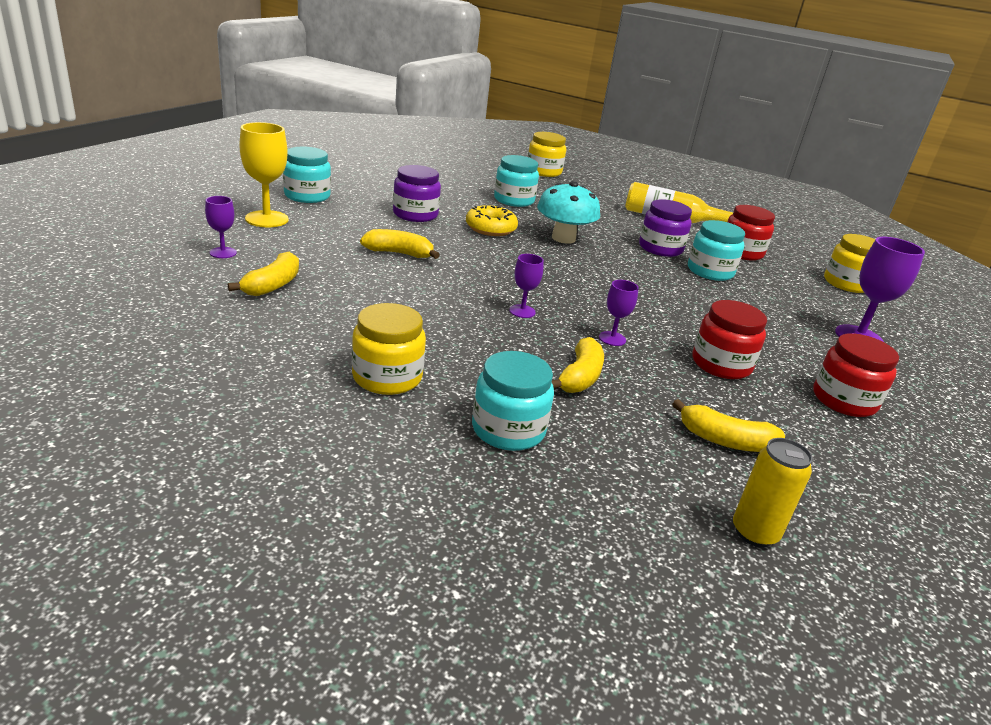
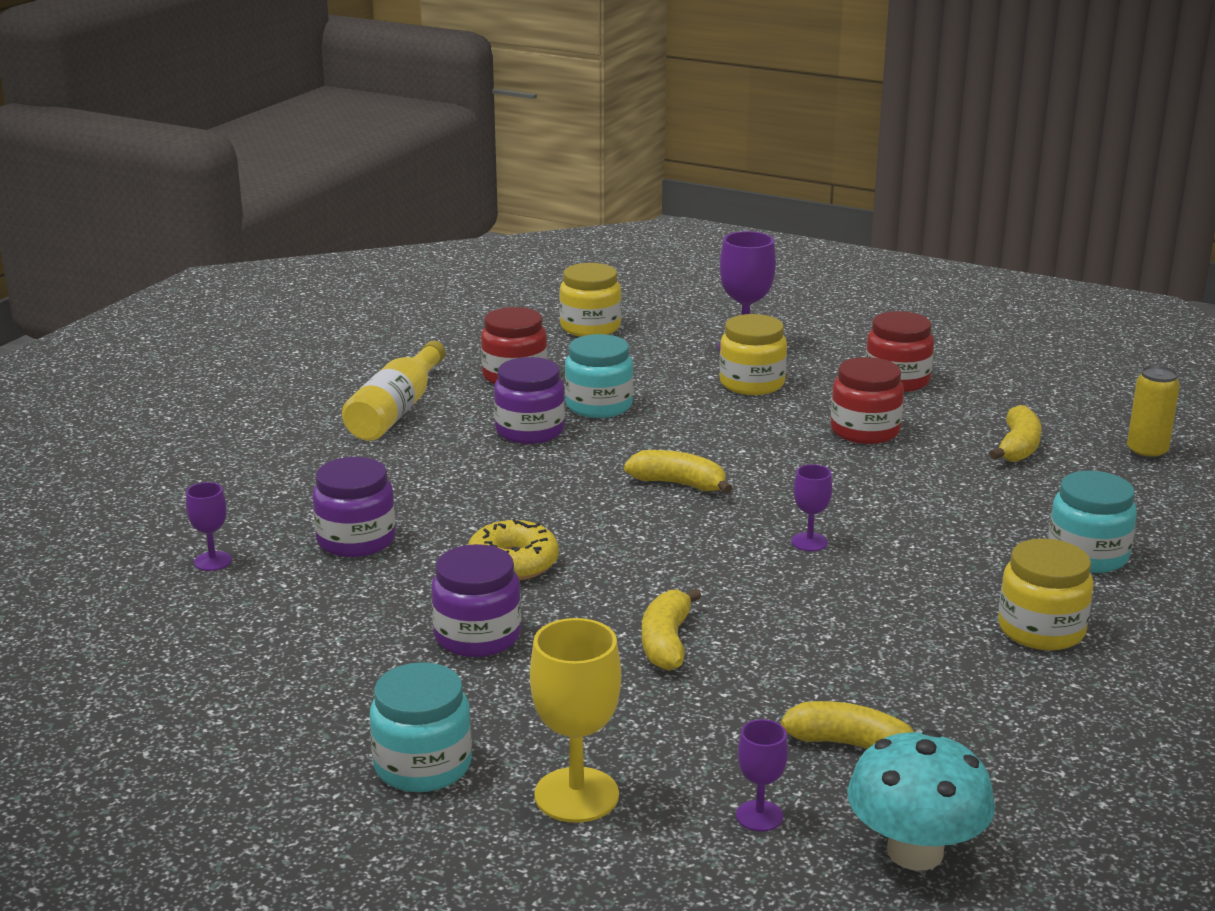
camera: 85 degrees left, 5 degrees down
(514, 200) = (356, 540): turquoise jar -> purple jar
(544, 172) = (166, 506): yellow jar -> yellow jar (752, 383)
(563, 238) = (526, 502): turquoise mushroom -> turquoise mushroom (915, 852)
(580, 377) = (952, 512): yellow banana -> yellow banana (678, 484)
(612, 339) = (845, 487): purple goblet -> purple goblet (212, 561)

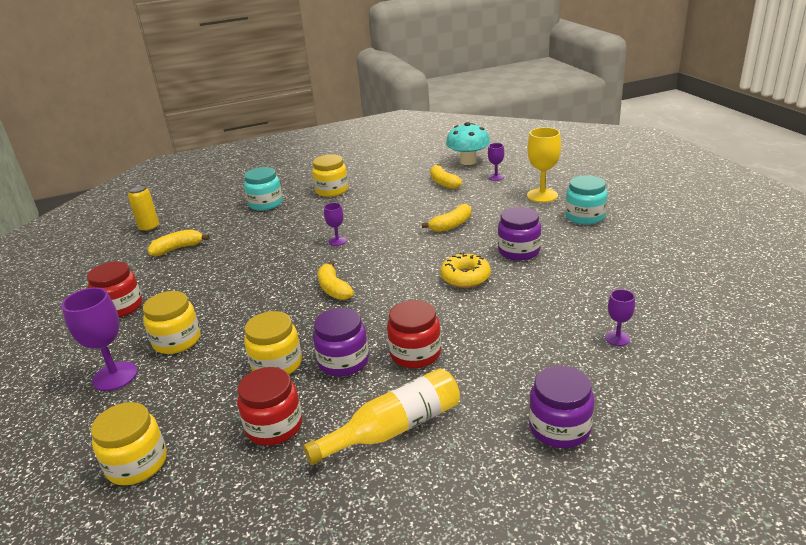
camera: 135 degrees left, 5 degrees up
(356, 540) = (526, 320): purple jar -> purple jar (559, 428)
(599, 405) = (277, 364): turquoise jar -> yellow jar
(865, 431) = (205, 283): red jar -> red jar (415, 353)

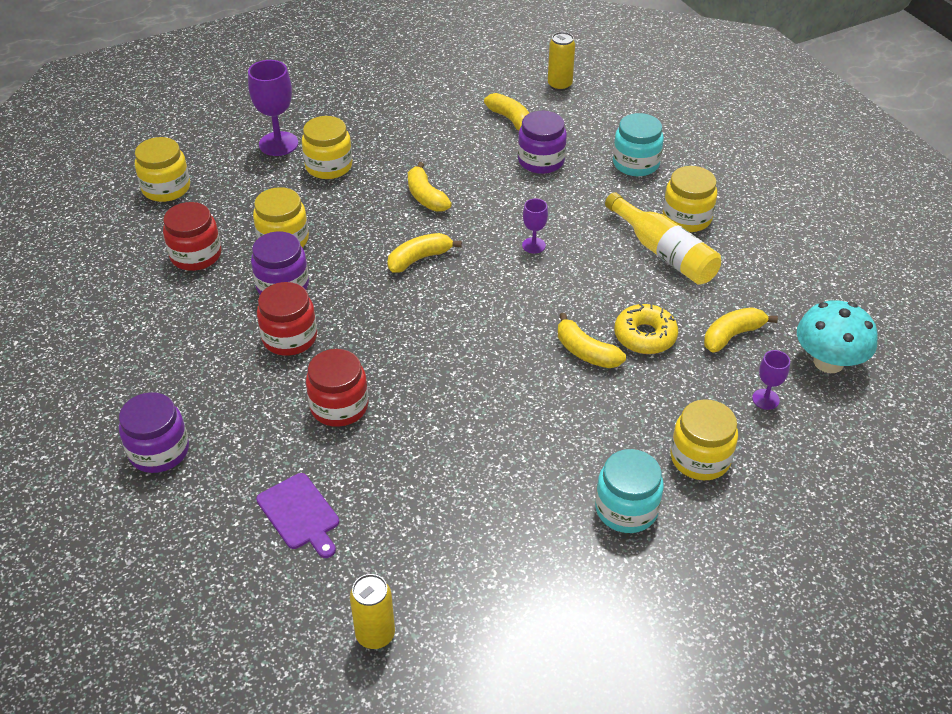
camera: 80 degrees right, 15 degrees up
(120, 307) = (390, 114): red jar -> red jar (339, 406)
(255, 286) = (426, 197): none -> yellow banana
(394, 428) = (179, 332): yellow bottle -> yellow bottle (664, 252)
(465, 277) = (443, 372): yellow donut -> yellow donut (645, 336)
(519, 251) = (511, 425): purple jar -> purple jar (541, 161)
(542, 195) = (700, 458): yellow goblet -> yellow jar
(617, 338) = (300, 514): purple goblet -> purple cutting board
(715, 301) = (375, 635): none -> yellow can

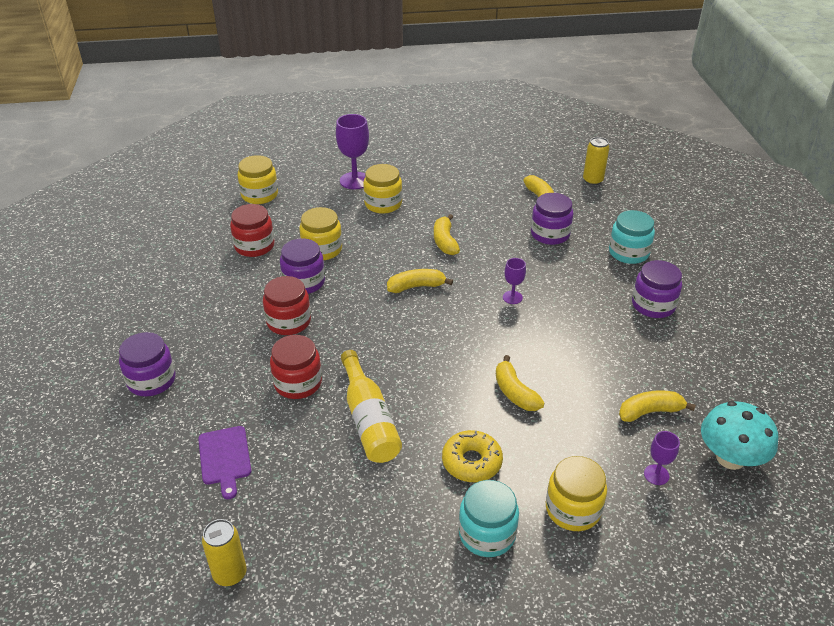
camera: 20 degrees right, 5 degrees down
(645, 336) = (571, 392): yellow donut -> yellow donut (471, 462)
(664, 252) = (620, 328): yellow bottle -> yellow bottle (369, 419)
(687, 218) = (653, 305): yellow jar -> purple jar

